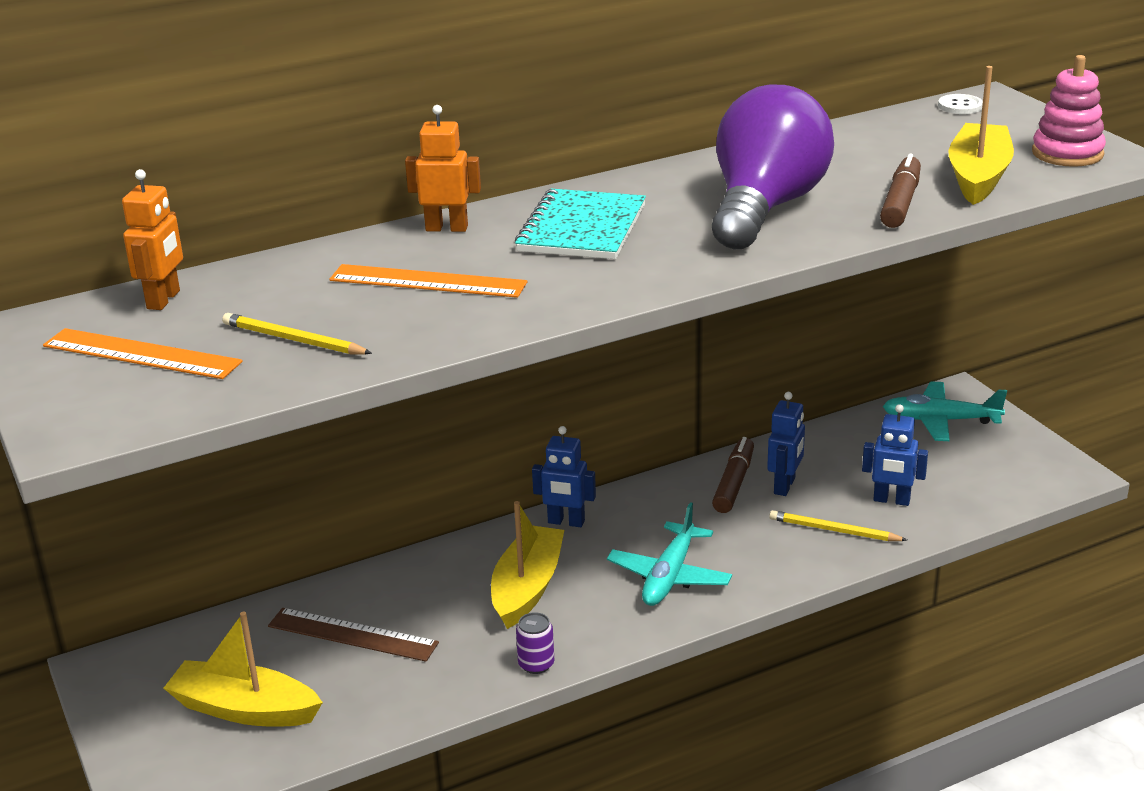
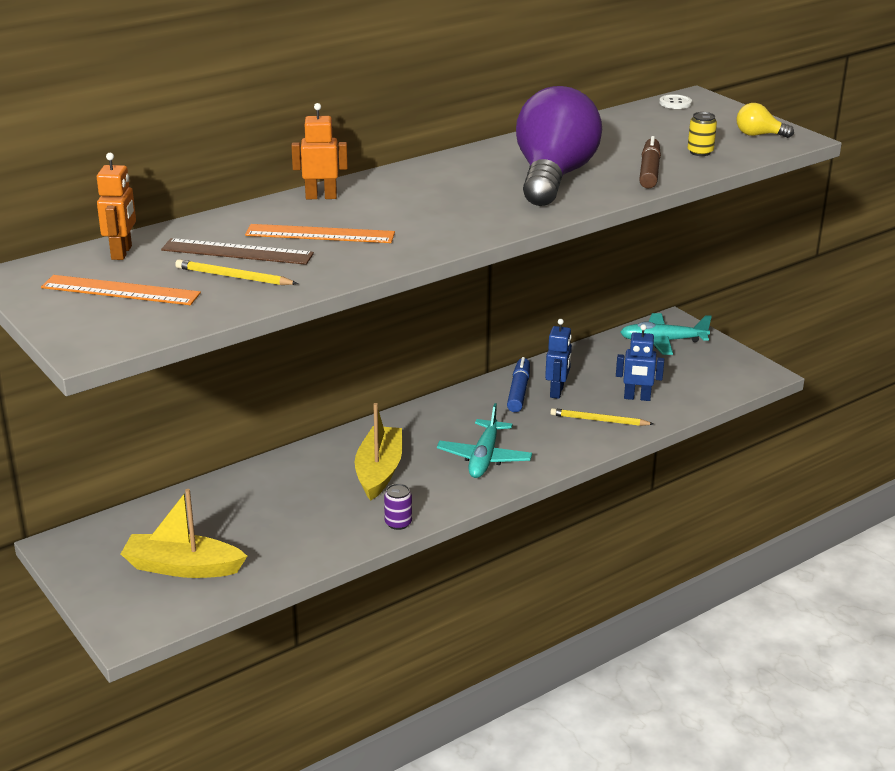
camera: 10 degrees left, 0 degrees up
(352, 634) = (253, 511): brown ruler -> brown ruler (237, 252)
(566, 522) = (398, 424): blue robot -> none
(582, 228) = (423, 194): turquoise notebook -> none
(734, 483) = (518, 391): brown marker -> blue marker
(978, 176) = (700, 152): yellow boat -> yellow can
(1067, 153) = (759, 135): pink stacking toy -> yellow light bulb

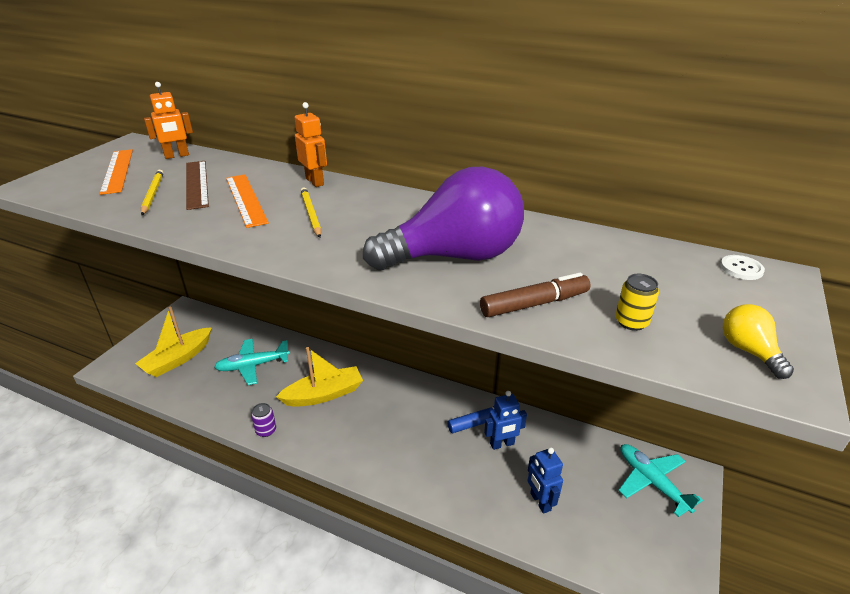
camera: 60 degrees right, 5 degrees up
(182, 567) = (178, 359): yellow boat -> yellow boat turned 120 degrees counterclockwise
(484, 458) = (376, 441): turquoise plane -> turquoise plane (252, 366)
(599, 420) = (482, 489): yellow pencil -> yellow pencil (310, 214)

